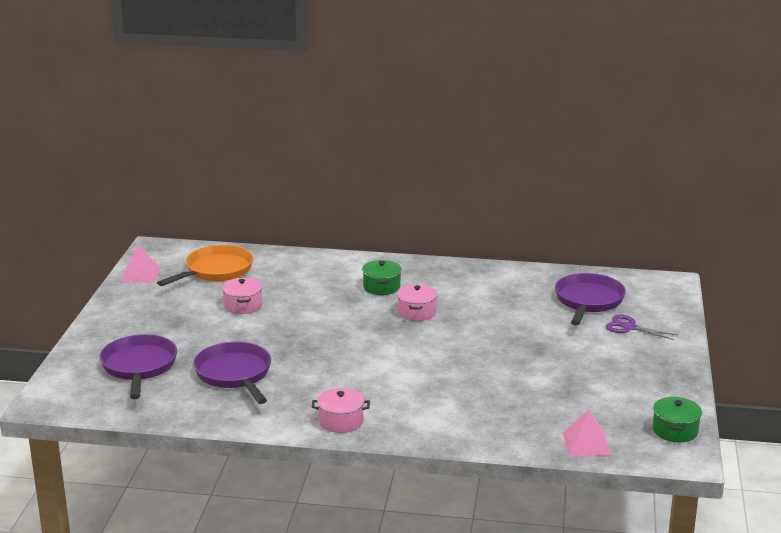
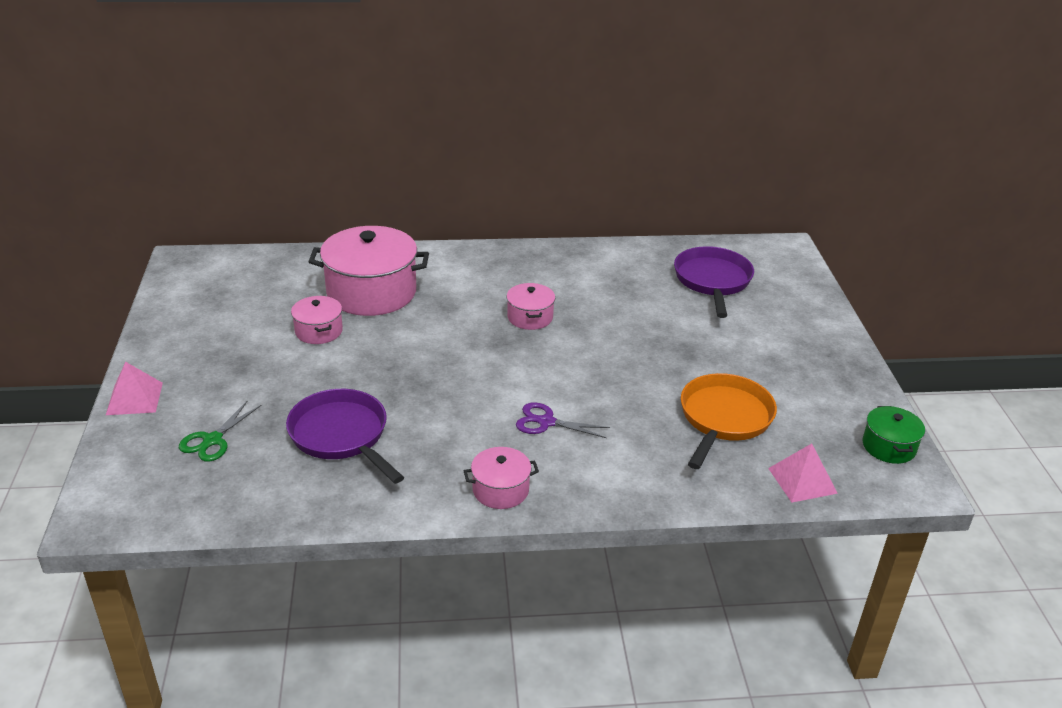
camera: 15 degrees left, 10 degrees up
(139, 367) = (212, 440): purple pan -> green scissors
(140, 274) = (174, 300): pink pyramid -> pink pyramid (134, 398)
(216, 271) = (269, 285): orange pan -> orange pan (724, 418)
(295, 283) = (371, 292): none -> pink pot
(381, 287) = (476, 287): green pot -> none
(629, 327) = (772, 310): purple scissors -> purple scissors (546, 422)

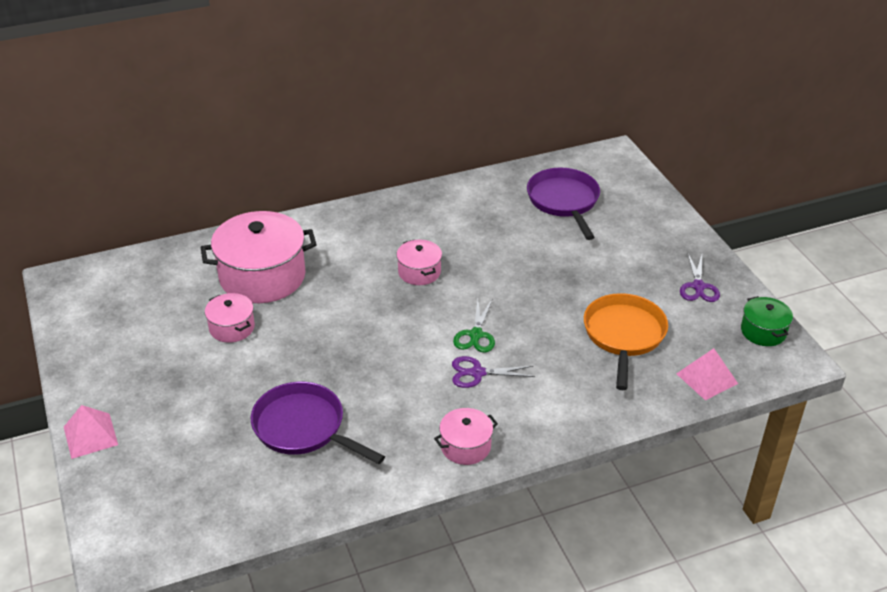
camera: 15 degrees left, 5 degrees up
(212, 440) = (187, 460): green scissors -> green scissors (476, 335)
(829, 388) = (698, 287): none -> purple scissors

